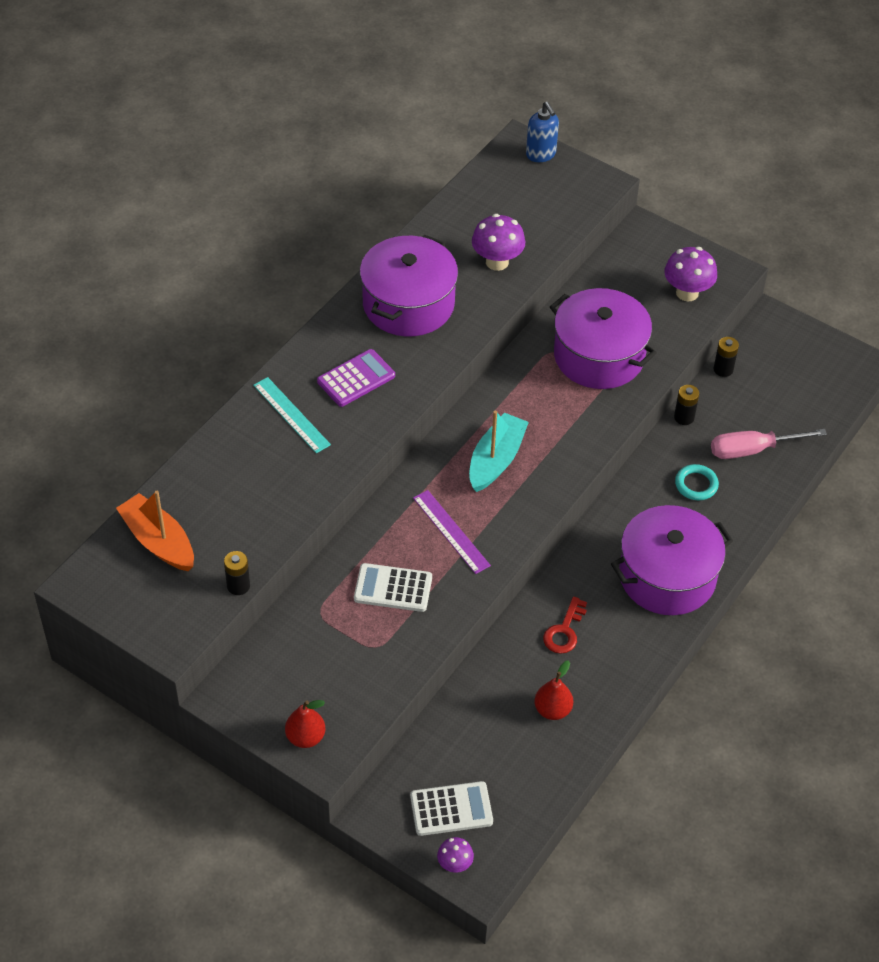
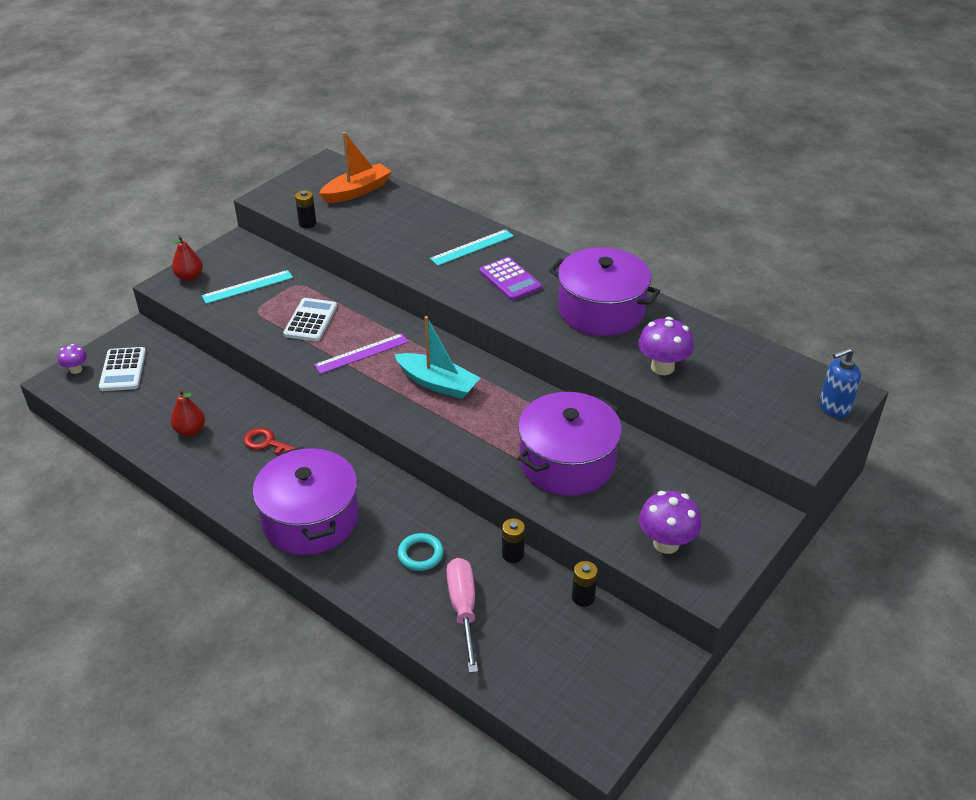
camera: 95 degrees right, 10 degrees down
(325, 666) = (247, 287): none -> turquoise ruler

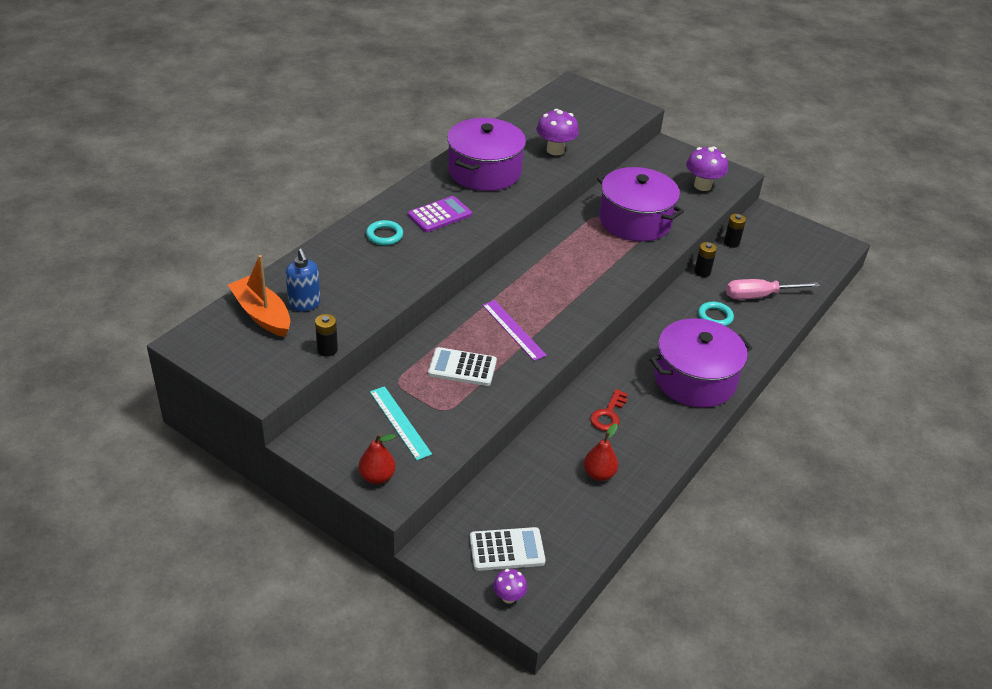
camera: 95 degrees left, 0 degrees up
(437, 383) = (552, 283): turquoise boat -> none
(472, 247) = (384, 235): turquoise ruler -> turquoise ring
(833, 408) = (589, 91): blue soap dispenser -> blue soap dispenser (304, 304)

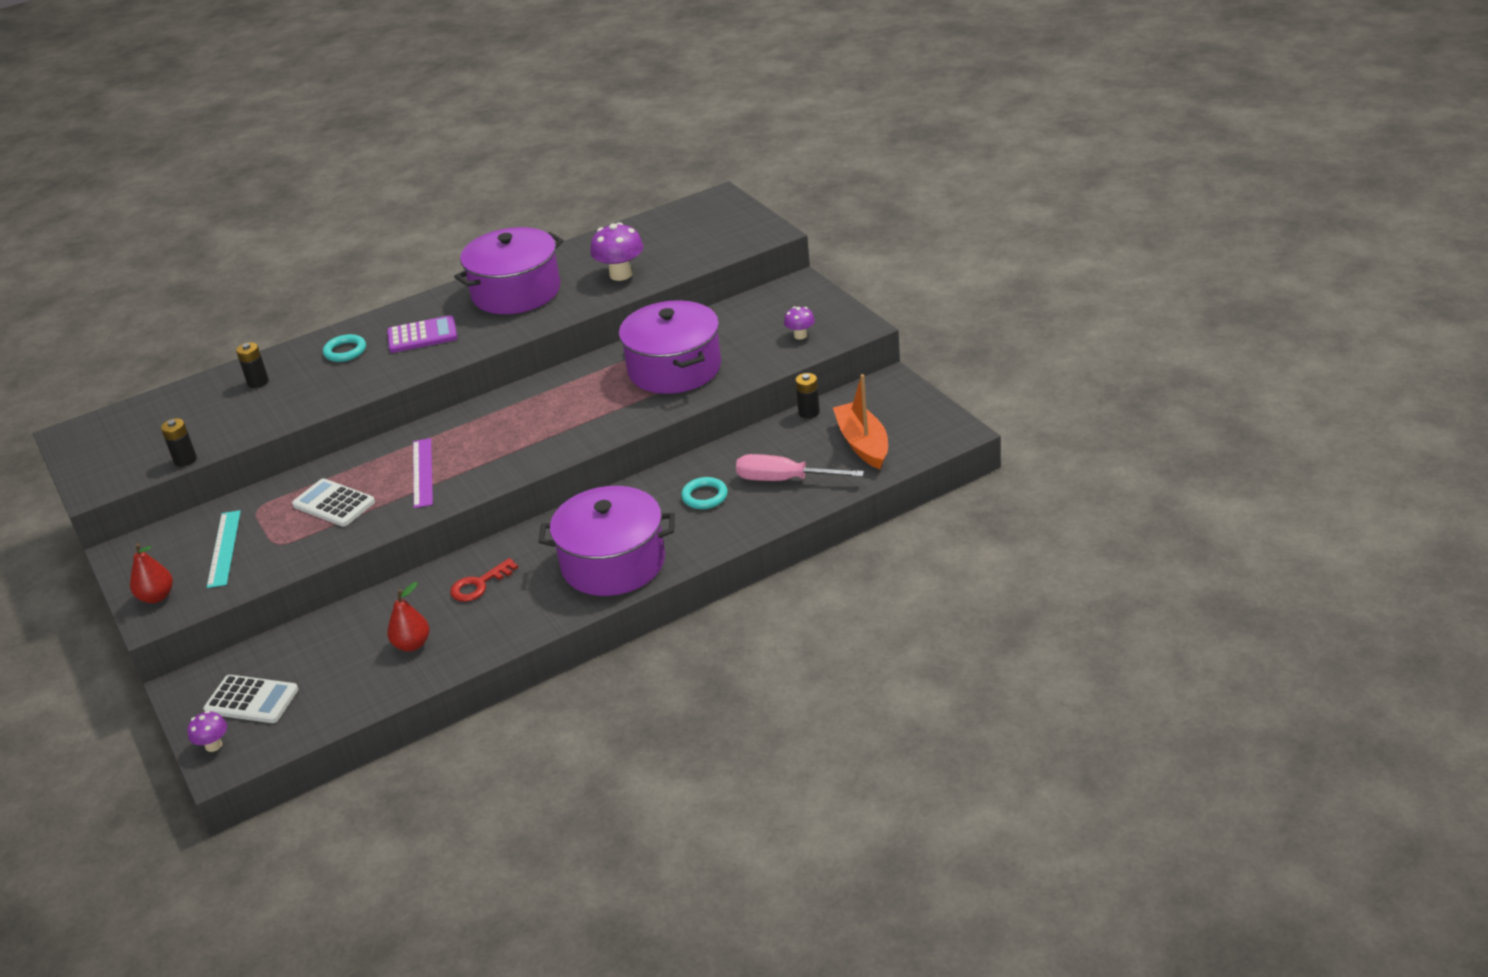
camera: 30 degrees right, 5 degrees down
(262, 314) = (156, 417): orange boat -> orange boat (863, 444)
(304, 304) = (204, 412): blue soap dispenser -> none
(702, 186) = (800, 335): purple mushroom -> purple mushroom, size x0.56
(702, 272) = (738, 442): black battery -> black battery (258, 382)

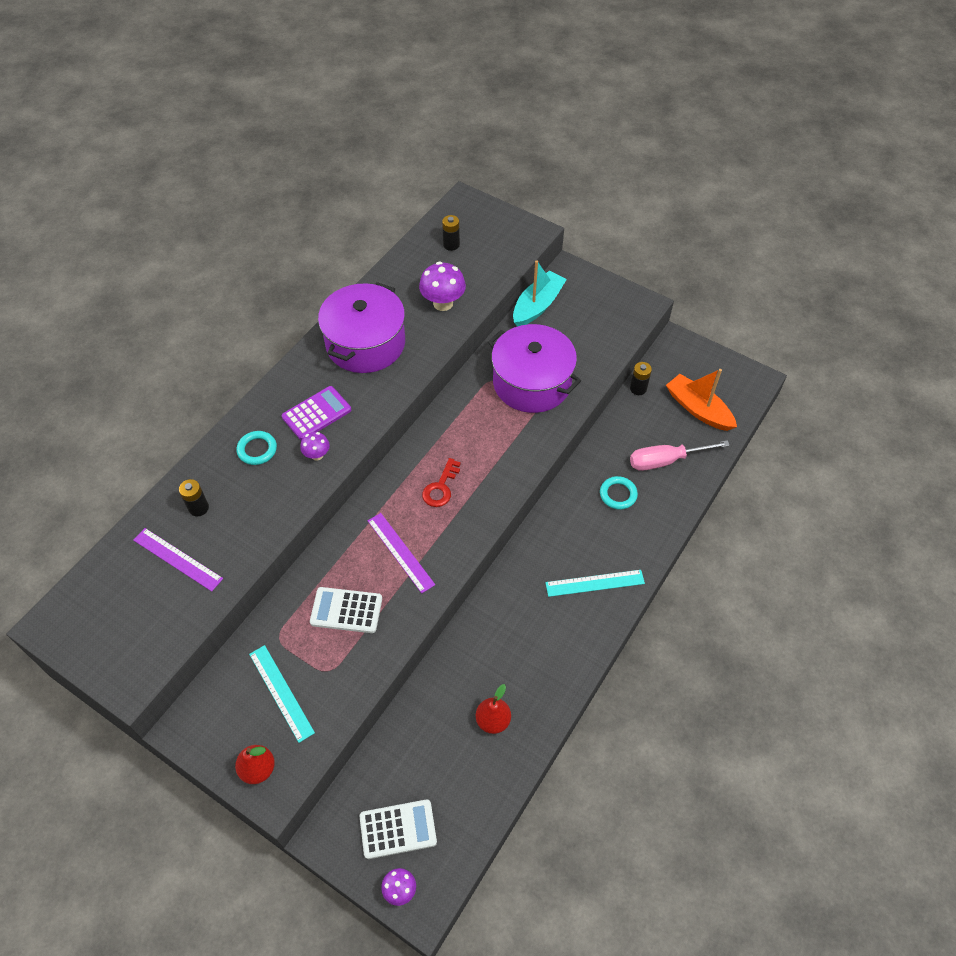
camera: 30 degrees left, 20 degrees up
(185, 460) = (197, 621): black battery -> black battery (451, 245)
(208, 413) = (178, 559): none -> purple ruler
(479, 584) = (503, 640): red key -> red key (440, 487)
(613, 563) = (595, 583): purple pot -> turquoise ruler
(739, 307) = (537, 306): none -> turquoise boat
(800, 335) = (606, 324): purple mushroom -> purple mushroom (317, 455)

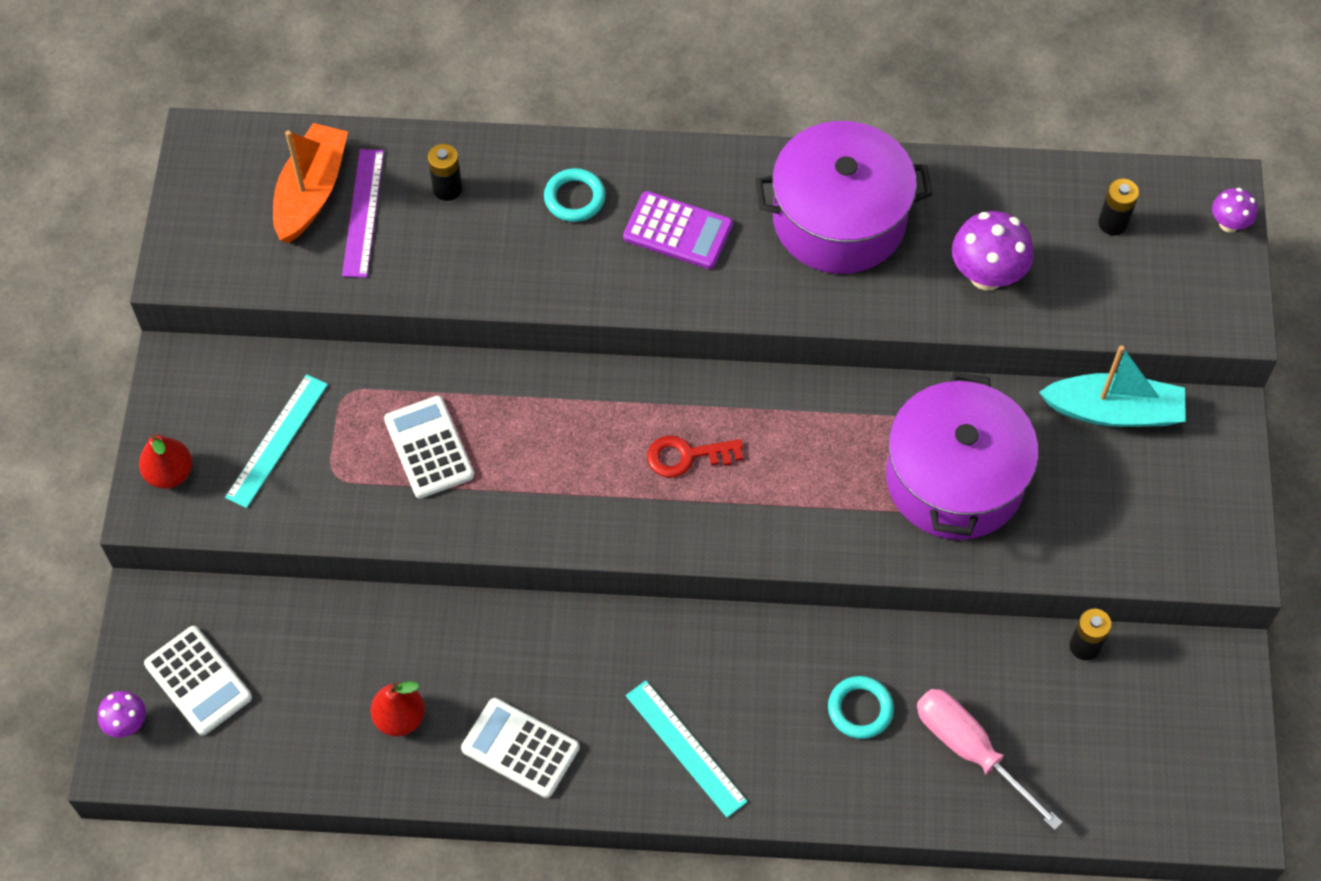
camera: 60 degrees right, 5 degrees up
(317, 455) = (612, 271): purple mushroom -> purple mushroom (1228, 224)
(400, 552) = (552, 463): purple ruler -> none
(549, 665) = (520, 748): none -> white calculator
(698, 409) = (1107, 755): orange boat -> orange boat (311, 192)

